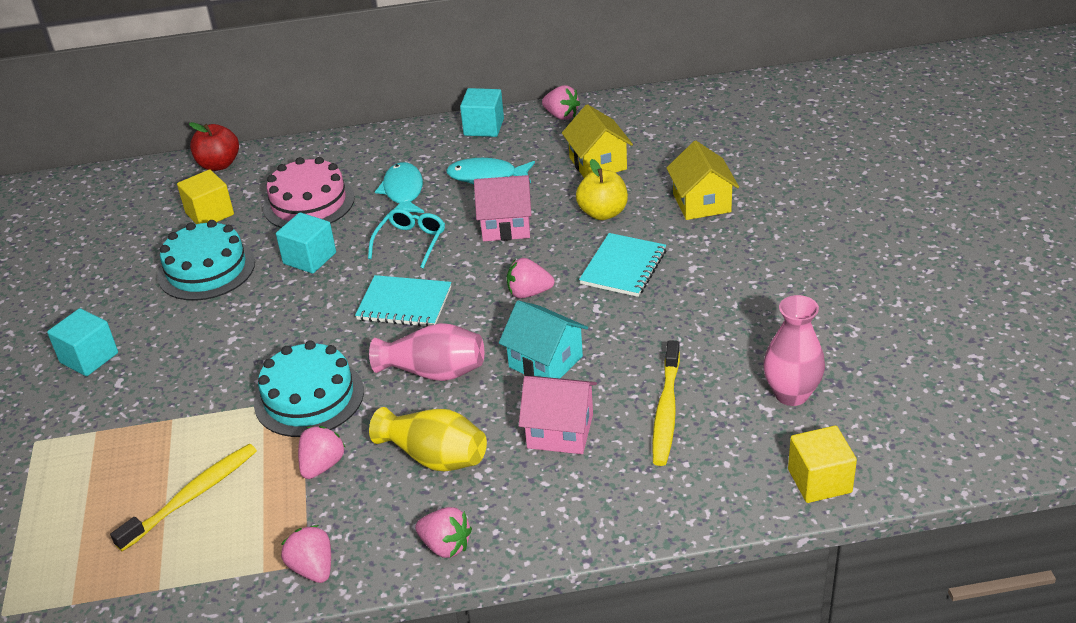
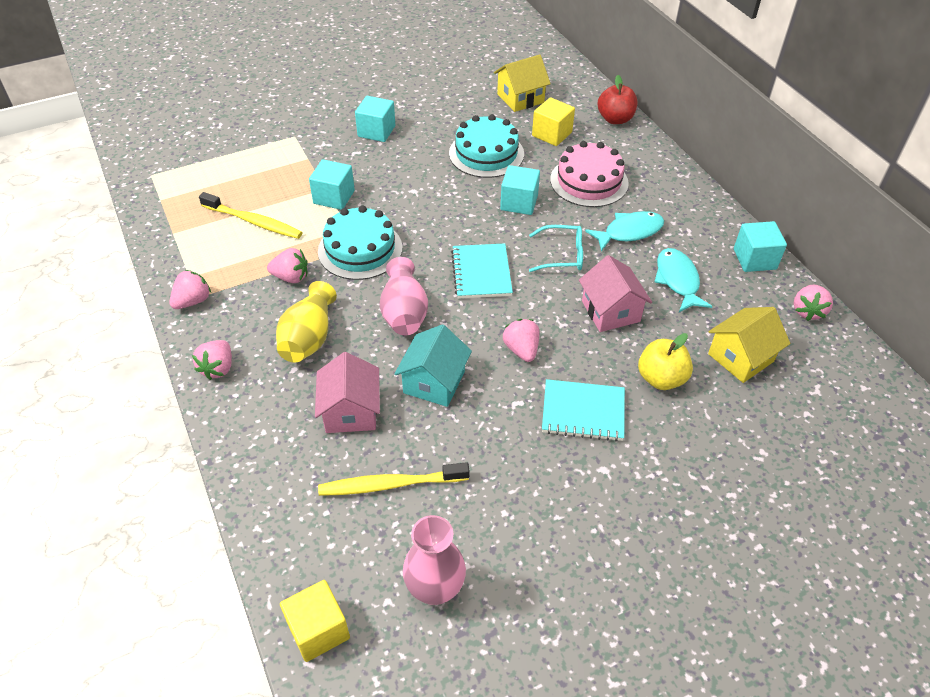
camera: 70 degrees right, 10 degrees up
(195, 412) = (334, 197): none -> turquoise cube
(701, 203) = (715, 459): yellow house -> yellow house (520, 98)

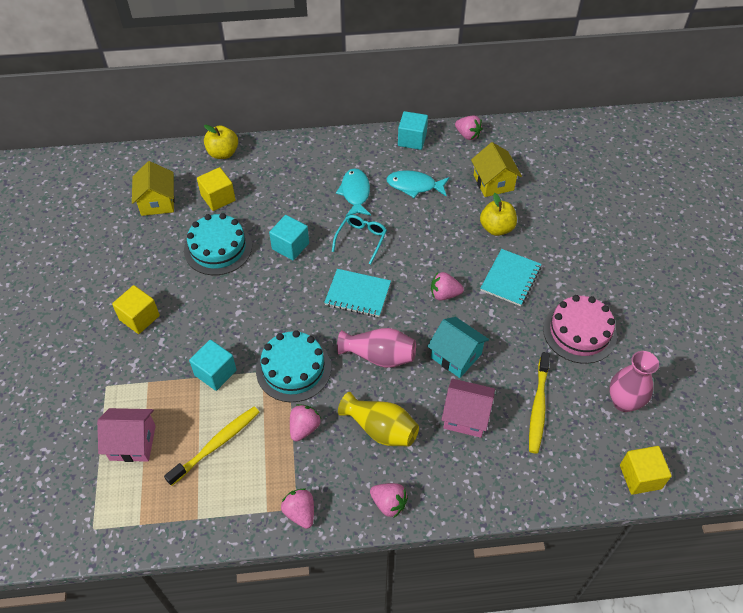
camera: 70 degrees left, 5 degrees up
(376, 131) = (139, 318): turquoise cube -> yellow cube
(589, 181) = (288, 195): pink cake -> pink cake (579, 332)
(610, 311) = (428, 232): pink house -> pink house (133, 443)
(615, 119) = (223, 153): red apple -> yellow apple

